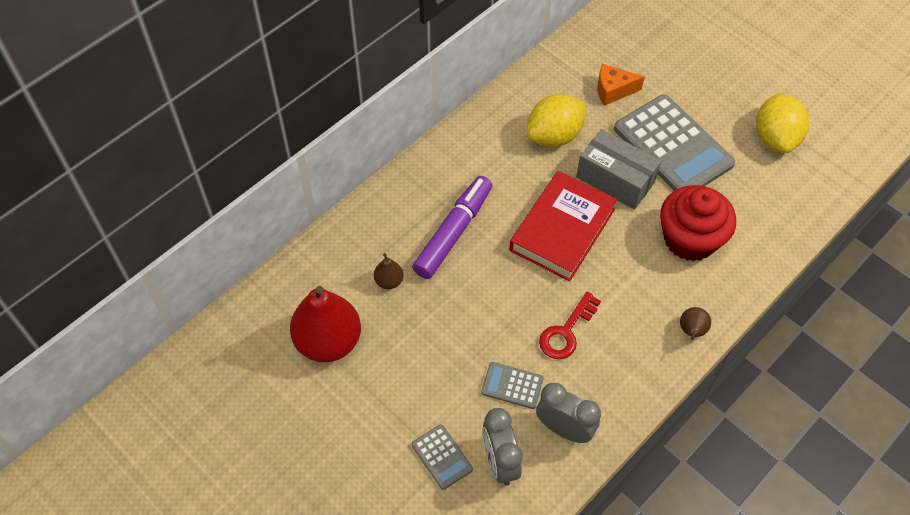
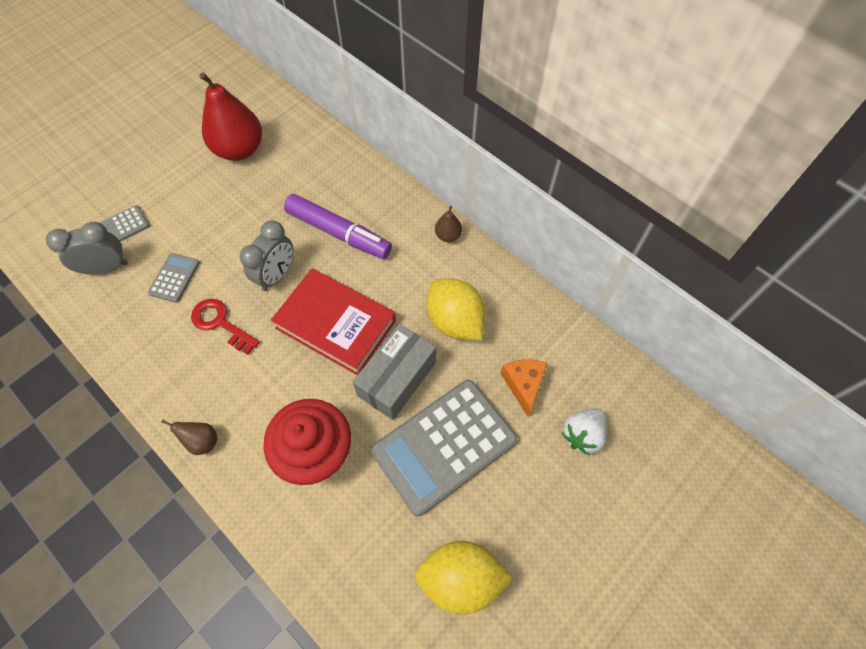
camera: 90 degrees right, 5 degrees up
(389, 281) = (291, 187): brown pear -> brown pear (448, 236)
(564, 429) = (124, 317): grey clock -> grey clock (276, 275)
(652, 56) = (582, 434): none -> white strawberry

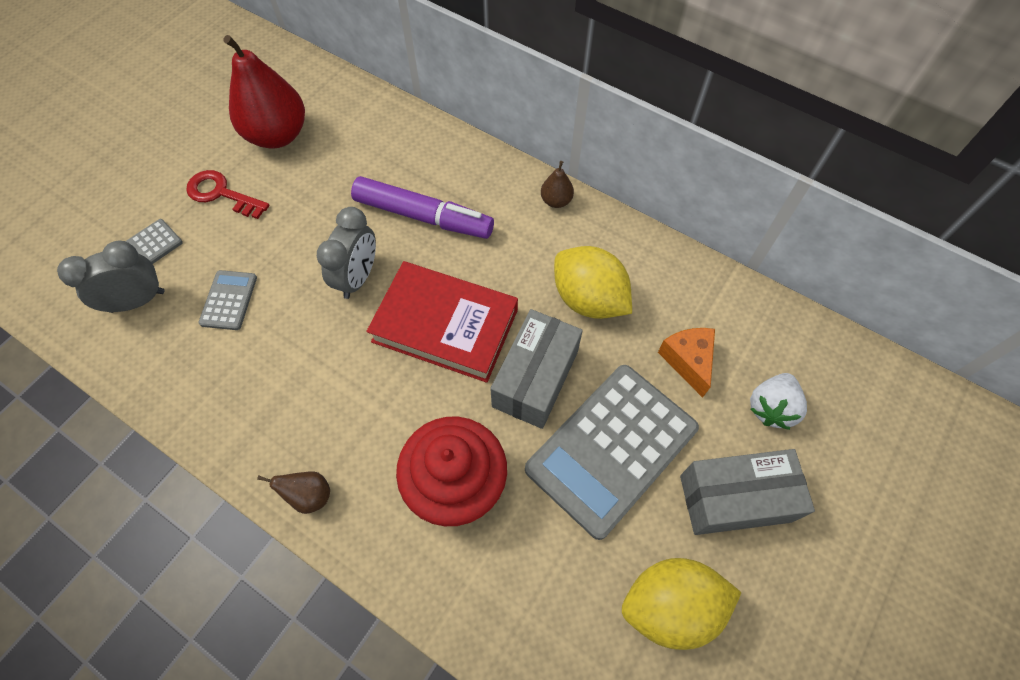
camera: 10 degrees left, 0 degrees up
(220, 323) = (300, 347): red key -> red key (221, 194)
(533, 503) = (735, 498): none -> grey box

